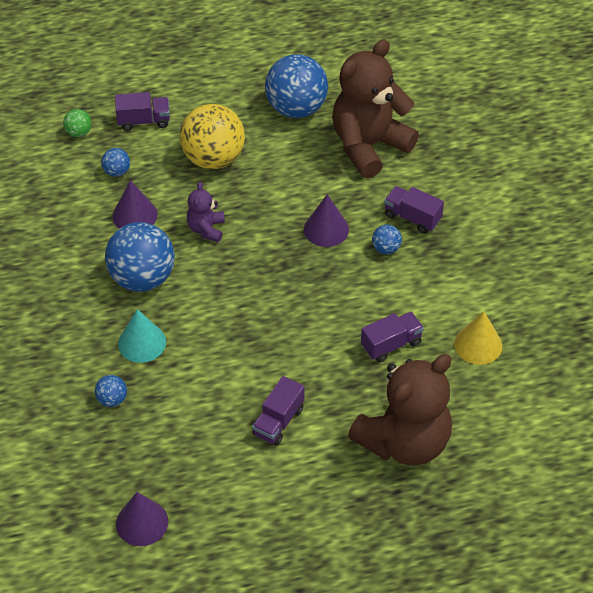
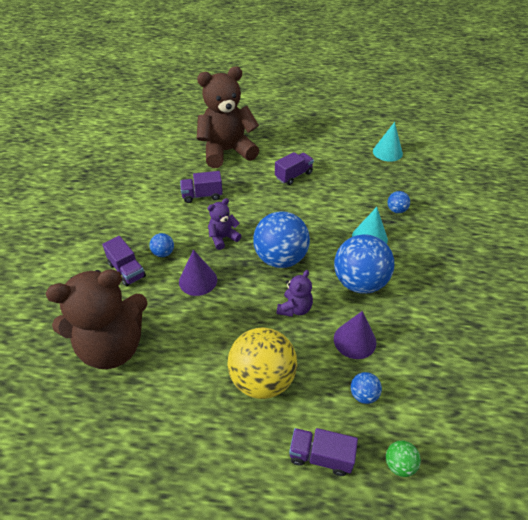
camera: 160 degrees left, 5 degrees down
(142, 522) = (387, 152): purple cone -> turquoise cone
(296, 108) = (151, 416): blue ball -> blue ball (280, 258)
(327, 288) = (223, 238): none -> purple teddy bear
(478, 344) = (150, 182): yellow cone -> none

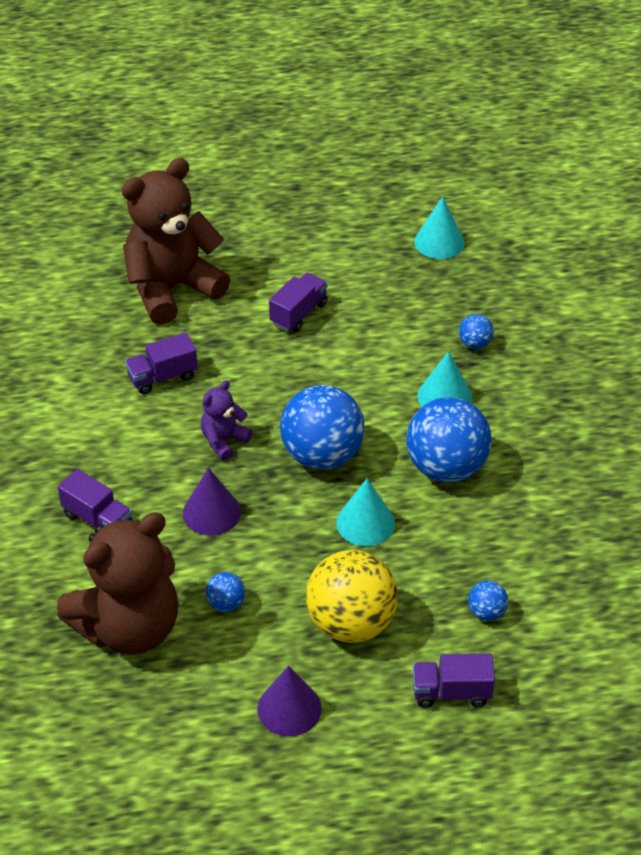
camera: 15 degrees left, 0 degrees up
(163, 253) = (141, 482): blue ball -> blue ball (226, 603)
(295, 308) = (365, 523): purple teddy bear -> turquoise cone
(354, 340) = (459, 548): purple cone -> purple cone (289, 708)
(399, 464) = (546, 679): green ball -> none

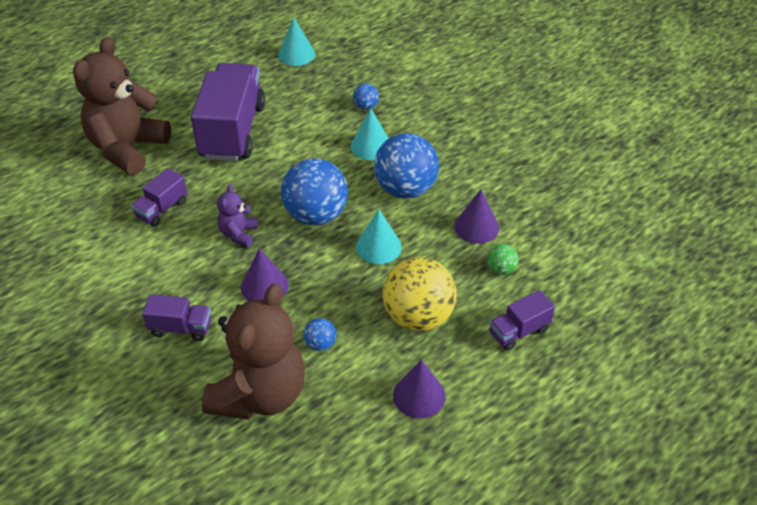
camera: 30 degrees left, 0 degrees up
(298, 313) = (232, 131): purple truck -> purple truck, size x2.14
(486, 612) = (501, 269): blue ball -> green ball
(496, 549) = (476, 227): none -> purple cone

